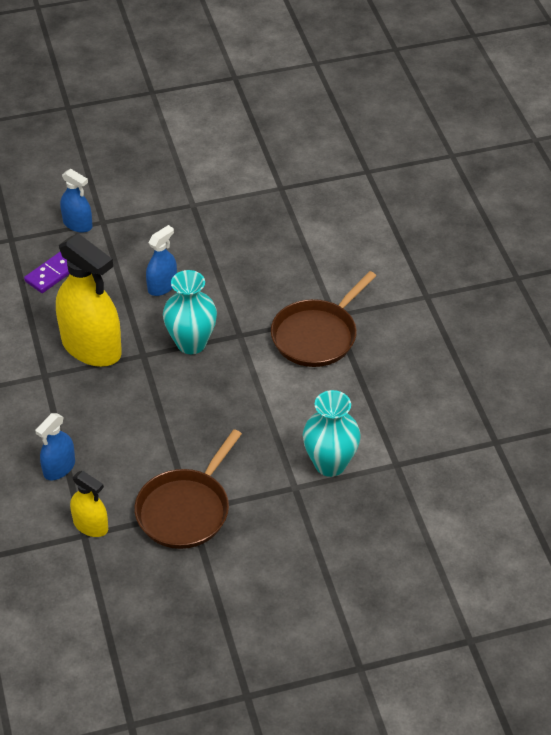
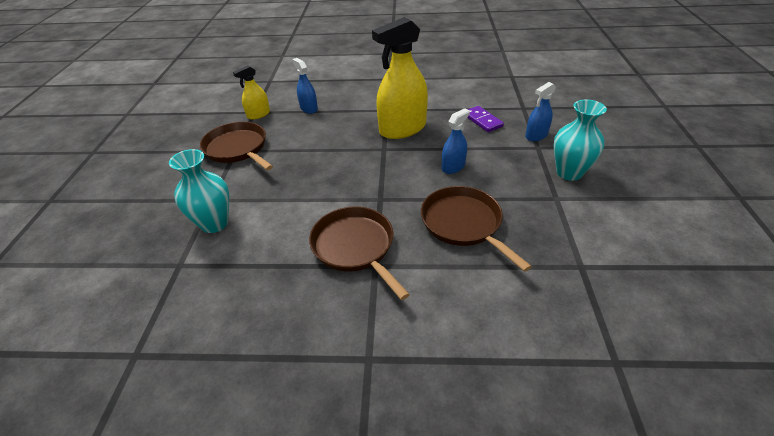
camera: 110 degrees right, 5 degrees down
(162, 286) = (453, 167): blue spray bottle -> blue spray bottle turned 105 degrees counterclockwise
(191, 343) = (383, 172): turquoise vase -> turquoise vase (569, 172)
(255, 265) = (463, 223): none -> brown pan

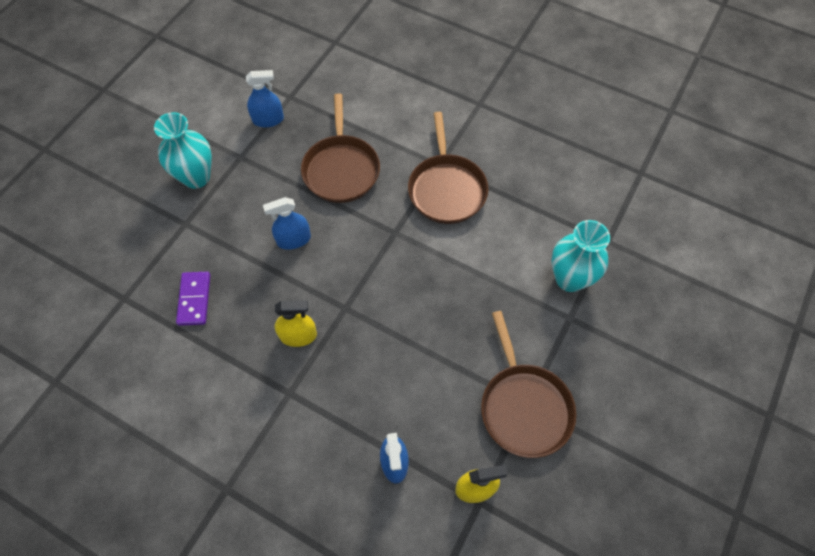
camera: 155 degrees left, 20 degrees up
(402, 129) = (298, 336): yellow spray bottle -> yellow spray bottle, size x0.51
(536, 135) = (166, 241): blue spray bottle -> blue spray bottle (268, 120)

